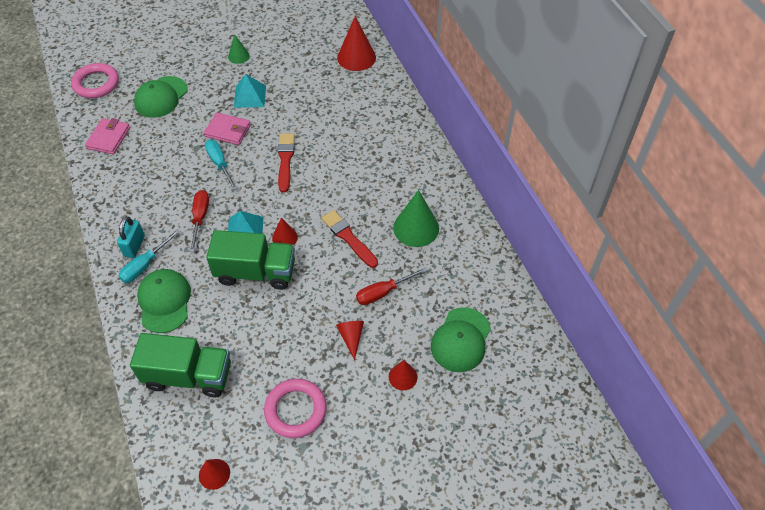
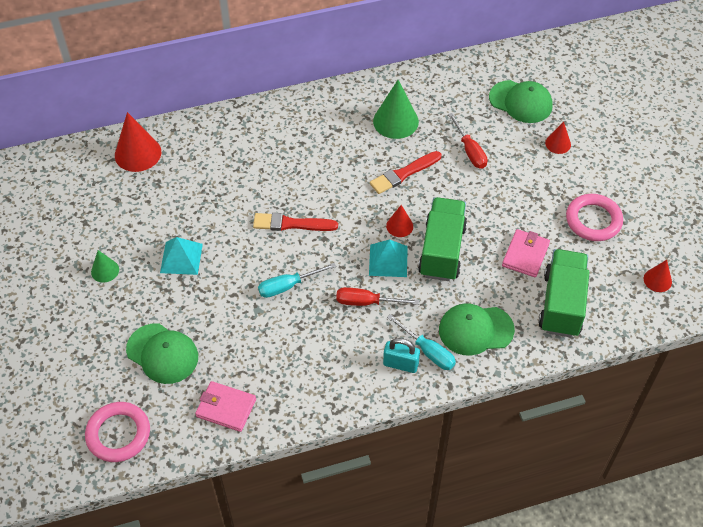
camera: 85 degrees left, 0 degrees up
(228, 131) = (236, 279): pink wallet -> pink wallet (525, 255)
(351, 337) = (518, 177): red cone -> none

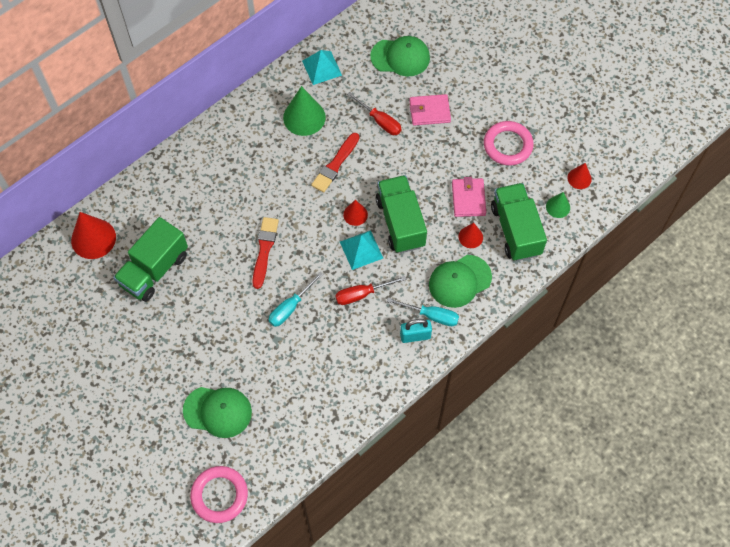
camera: 25 degrees left, 10 degrees up
(105, 270) = (126, 360): green cone -> green cone (558, 207)
(177, 201) = (154, 270): none -> green truck
(181, 258) = (187, 320): turquoise pyramid -> turquoise pyramid (322, 68)
(226, 408) = (295, 434): pink wallet -> pink wallet (429, 111)
(291, 224) = (264, 250): red brush -> red brush turned 120 degrees clockwise
(558, 144) = (448, 85): red cone -> red cone (470, 237)

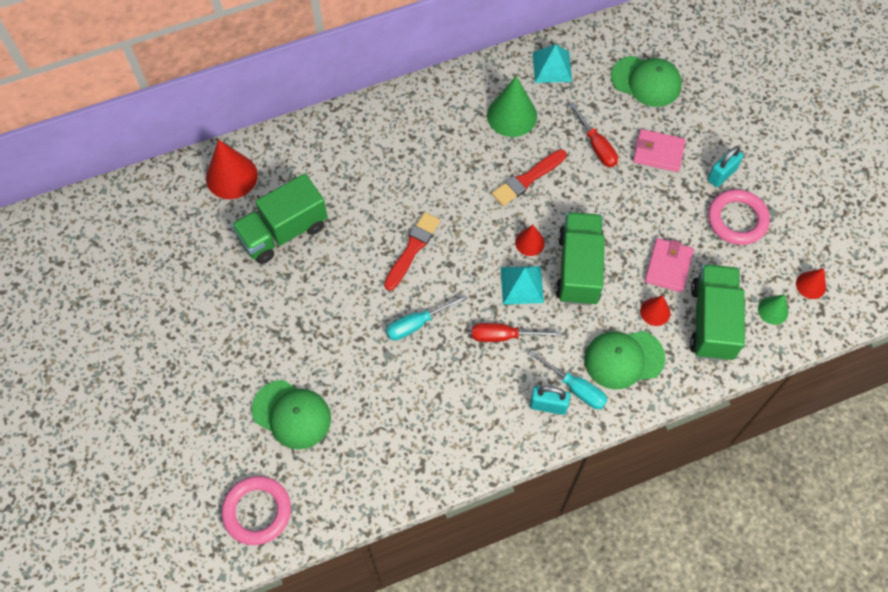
camera: 20 degrees right, 0 degrees up
(484, 114) = (721, 175): none -> turquoise padlock

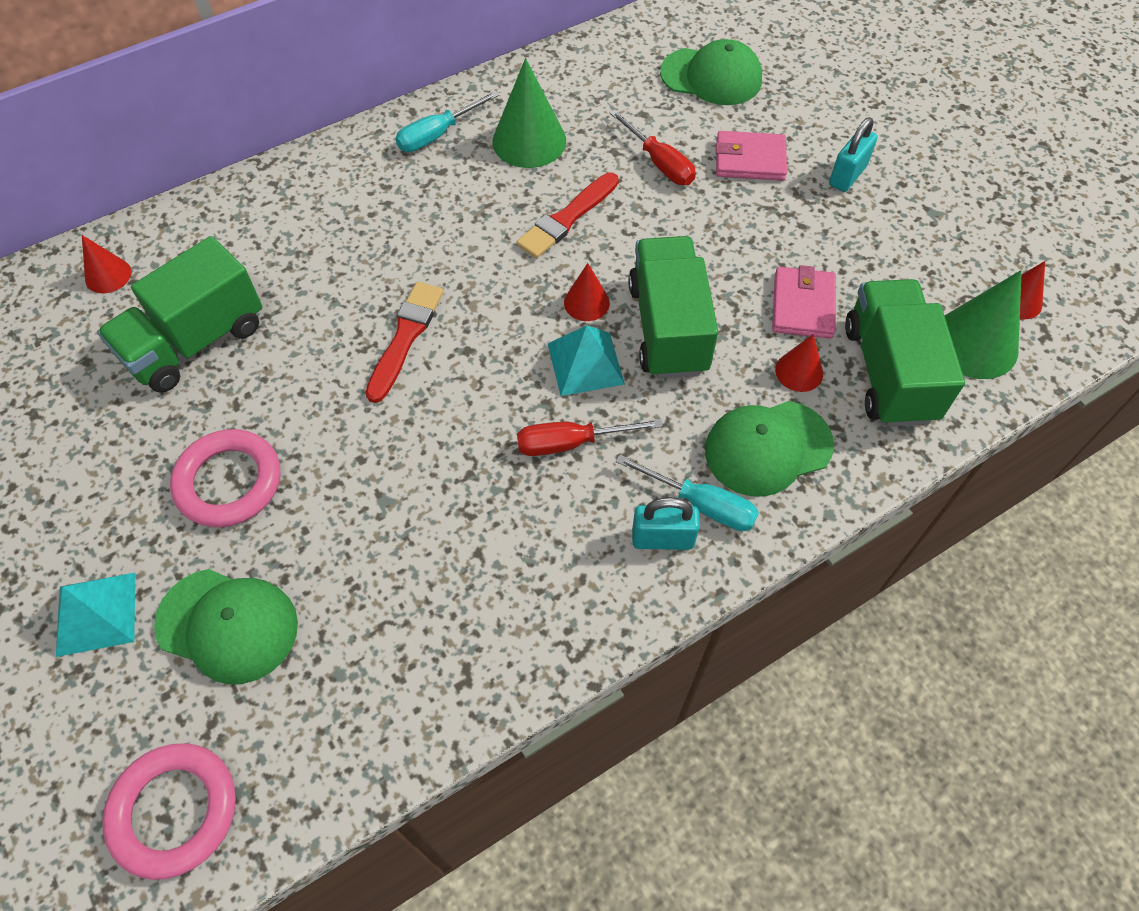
camera: 10 degrees left, 5 degrees down
(231, 176) = (108, 275): red cone -> red cone, size x0.55
(417, 324) = (427, 446): turquoise screwdriver -> turquoise screwdriver (437, 135)
(552, 66) = (575, 75): turquoise pyramid -> turquoise pyramid (96, 613)
(737, 219) = (886, 229): pink ring -> pink ring (229, 482)
(773, 310) = (974, 343): green cone -> green cone, size x1.81

